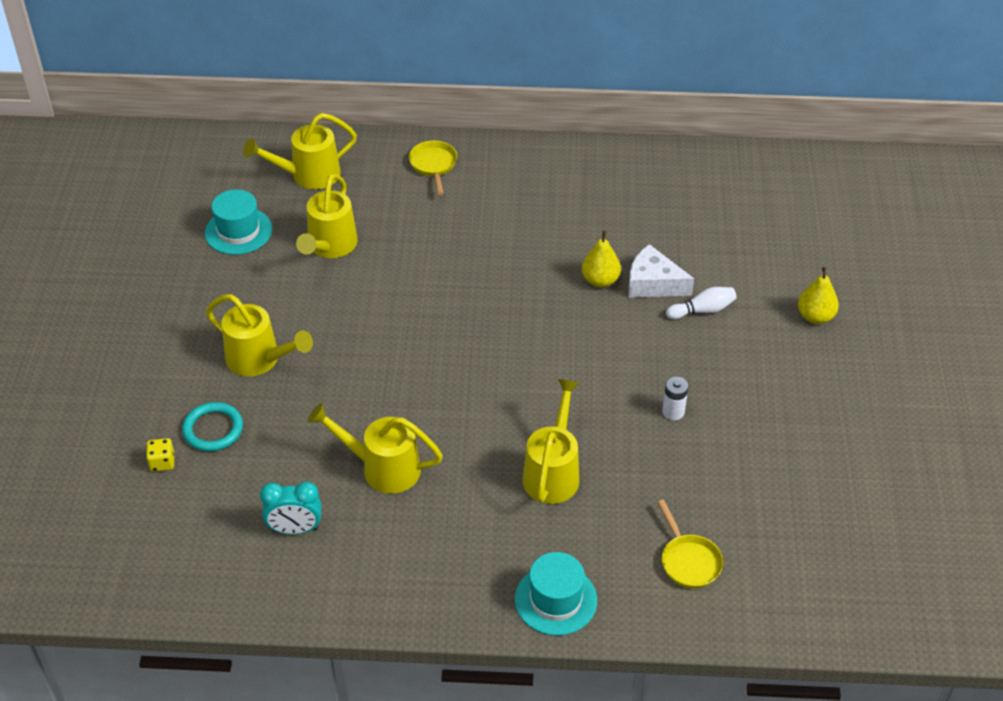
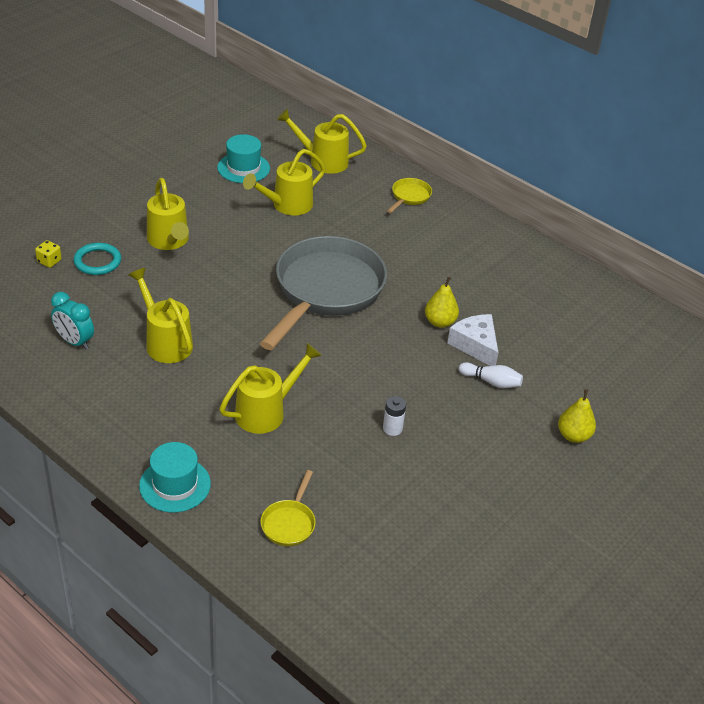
camera: 35 degrees right, 5 degrees down
(468, 315) = (325, 291): none -> grey pan

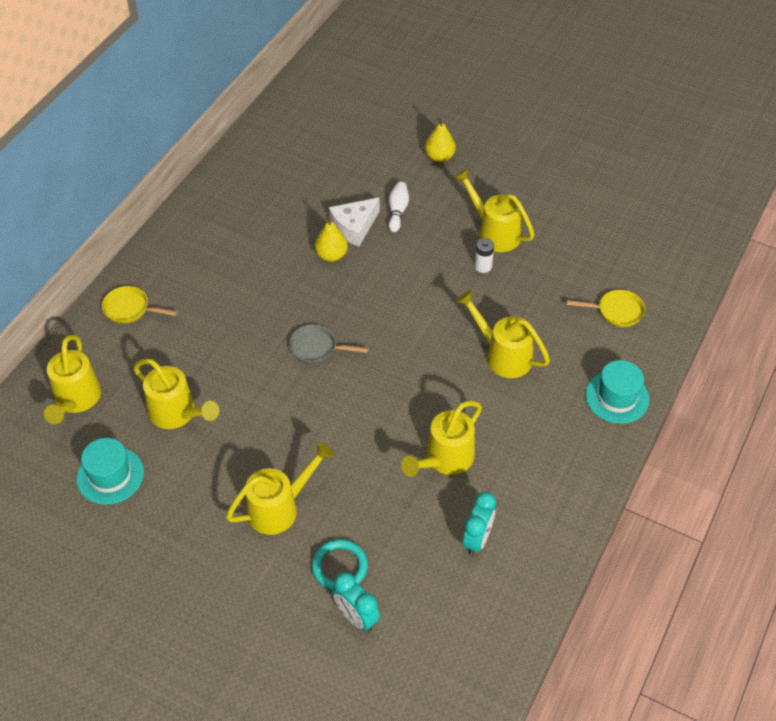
camera: 100 degrees left, 10 degrees up
(49, 261) = (356, 617): yellow dice -> turquoise clock
(325, 291) = (317, 348): grey pan -> grey pan, size x0.40
(441, 451) = (494, 232): none -> yellow watering can

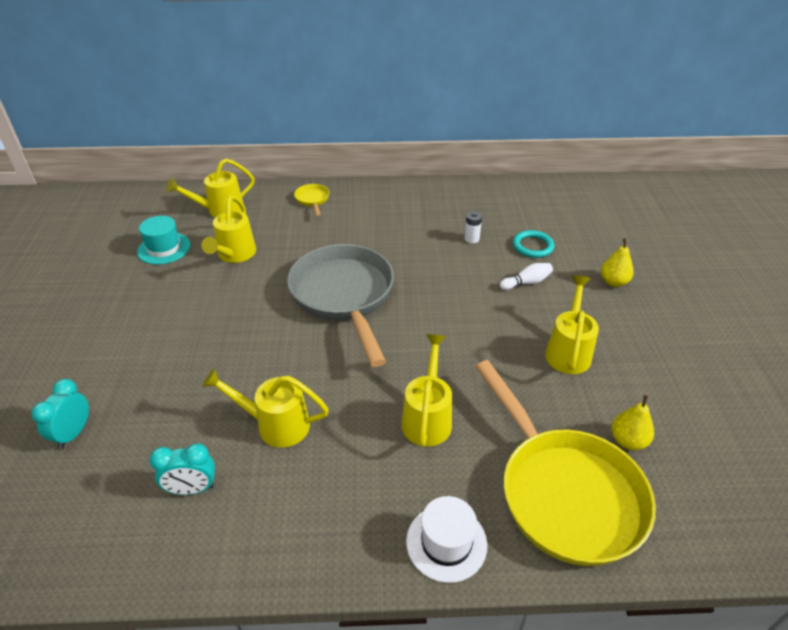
camera: 60 degrees right, 10 degrees down
(279, 508) = (172, 340): yellow watering can -> none
(317, 348) = (344, 296): grey pan -> grey pan, size x2.49
(331, 255) = (444, 266): yellow pear -> yellow pear (627, 441)
(339, 567) = (125, 400): turquoise ring -> turquoise ring (533, 246)
(354, 227) = (485, 266): white cheese -> none
(483, 266) = (520, 359): white battery -> white battery (471, 239)
(616, 311) = (564, 492): yellow pan -> yellow pan, size x2.49
(617, 397) = (446, 542): turquoise hat -> white hat

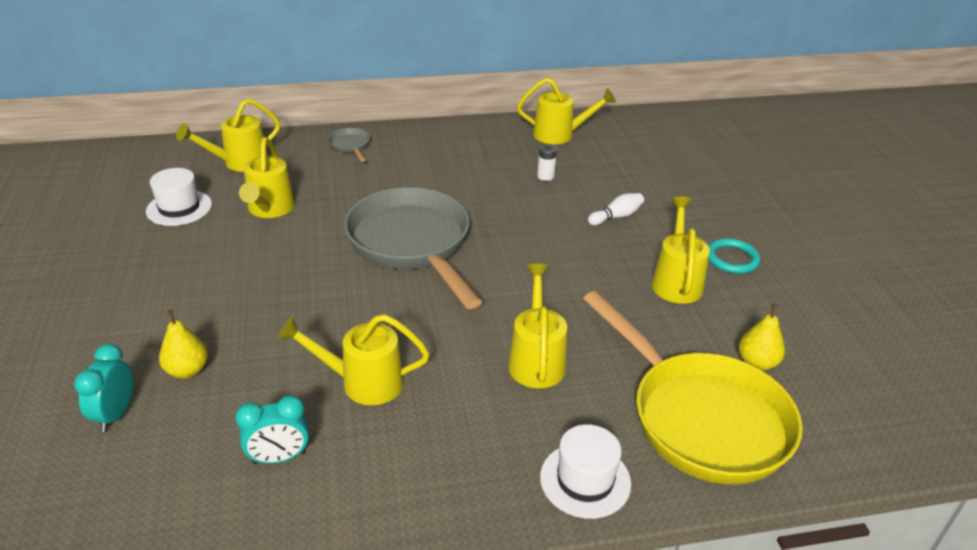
camera: 10 degrees left, 5 degrees down
(164, 248) = (179, 208): turquoise hat -> white hat
(312, 200) = (350, 146): yellow pan -> grey pan
(492, 199) = (559, 135): none -> yellow watering can
(533, 246) = (615, 180): turquoise ring -> turquoise ring (732, 259)
(613, 282) = (710, 210): yellow pear -> yellow pear (187, 370)

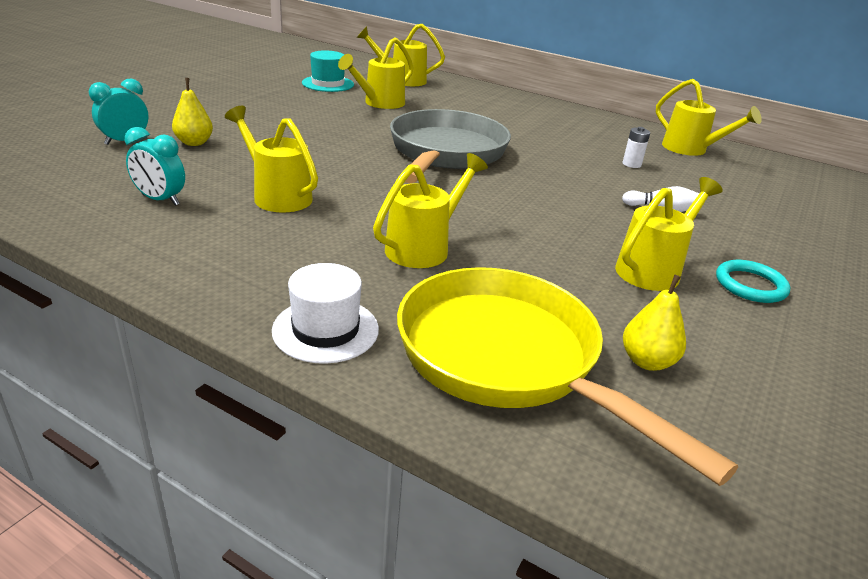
camera: 40 degrees right, 5 degrees down
(179, 208) = (328, 84): white hat -> turquoise hat
(350, 146) = (493, 97): grey pan -> none
(700, 418) = (508, 360): yellow pan -> yellow pan turned 135 degrees clockwise

